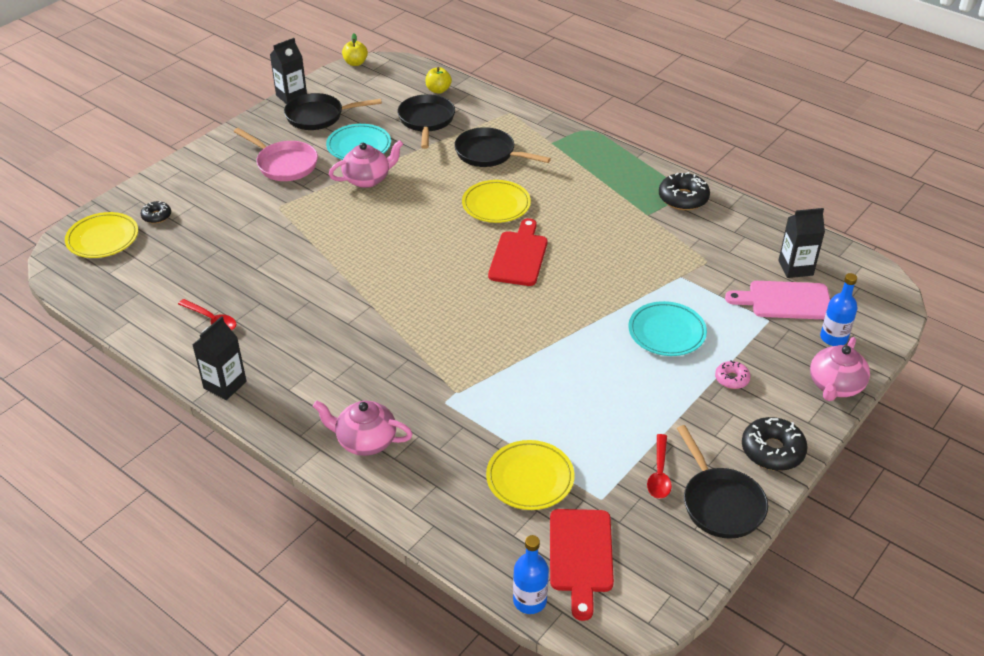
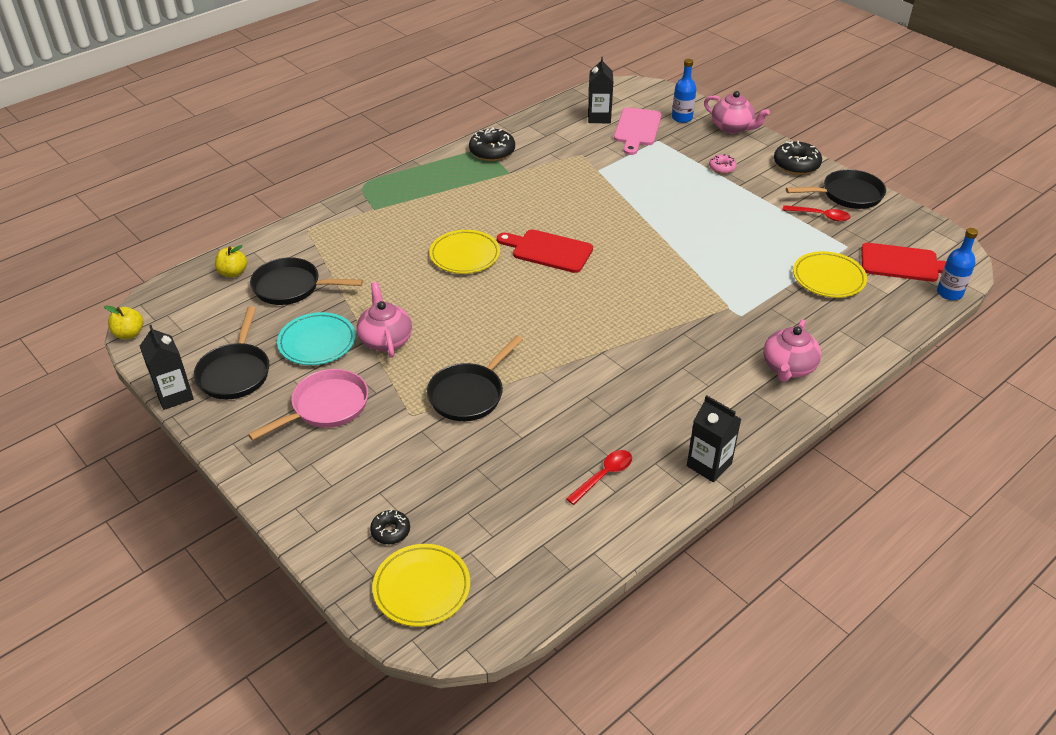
camera: 80 degrees left, 0 degrees up
(489, 154) = (375, 250): black pan -> black pan (469, 394)
(666, 332) = (665, 188): turquoise plate -> none

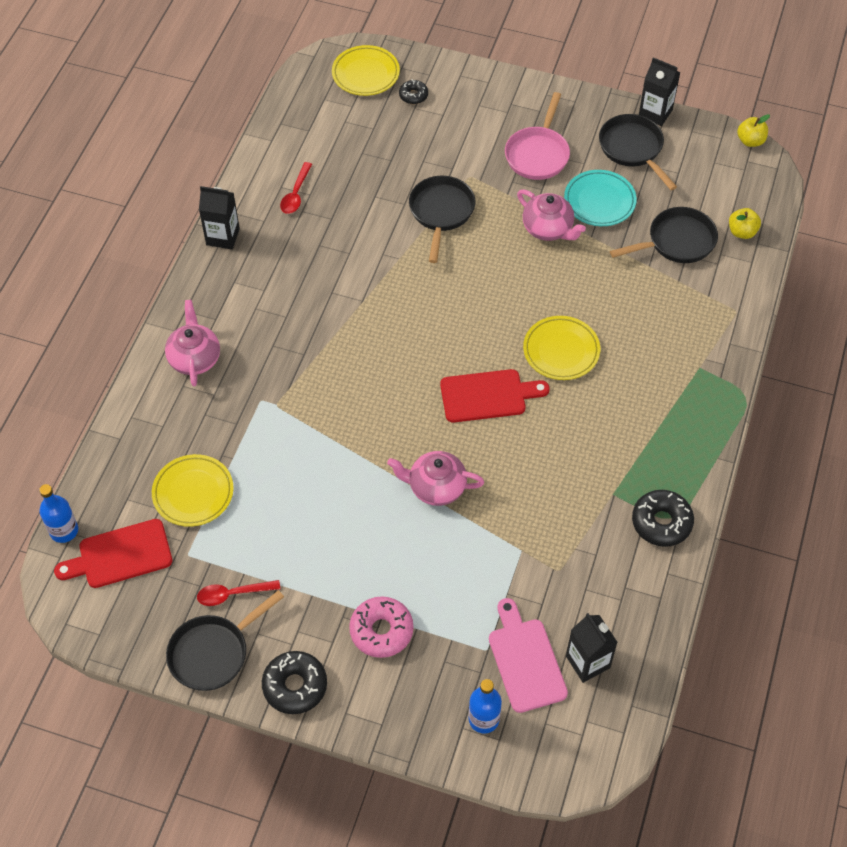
camera: 150 degrees right, 15 degrees up
(722, 168) = (381, 631): pink donut -> pink donut, size x1.73
(732, 127) = (408, 731): pink teapot -> pink teapot (436, 487)

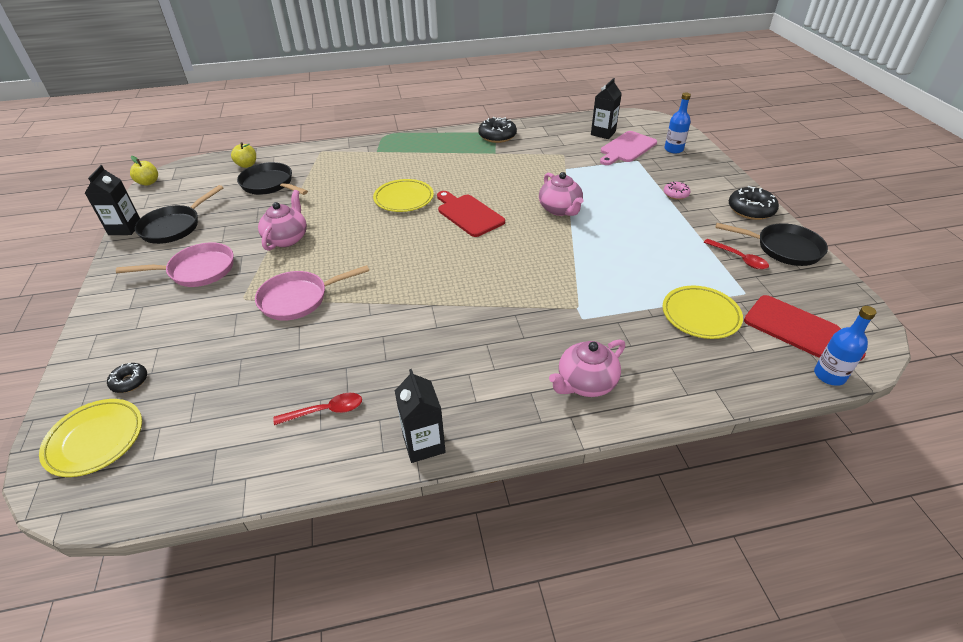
camera: 120 degrees left, 15 degrees down
(381, 631) = (676, 194): pink donut -> pink donut, size x0.58
(441, 212) = (298, 299): black pan -> pink pan
(599, 201) = (243, 225): turquoise plate -> none

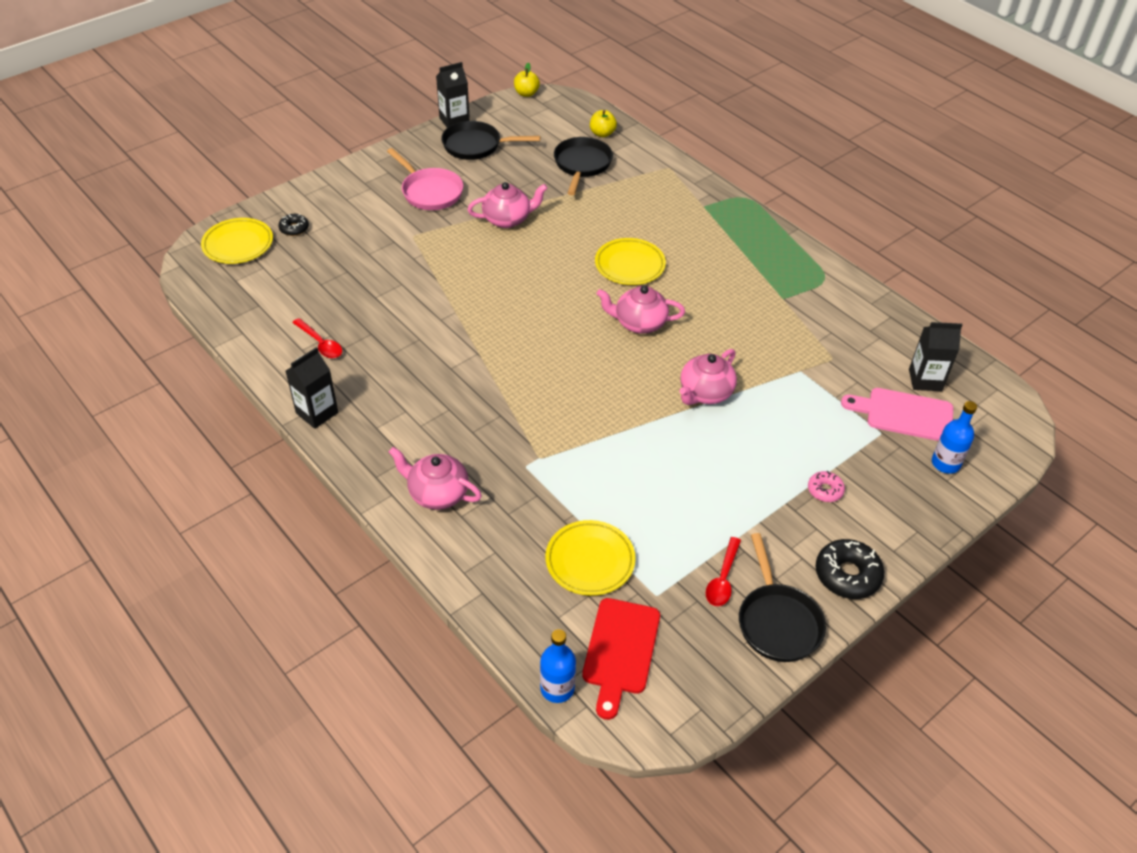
camera: 60 degrees right, 5 degrees up
(298, 299) = (432, 267): pink pan -> none
(468, 214) = (639, 323): red cutting board -> pink teapot
(497, 136) = (825, 286): black donut -> none

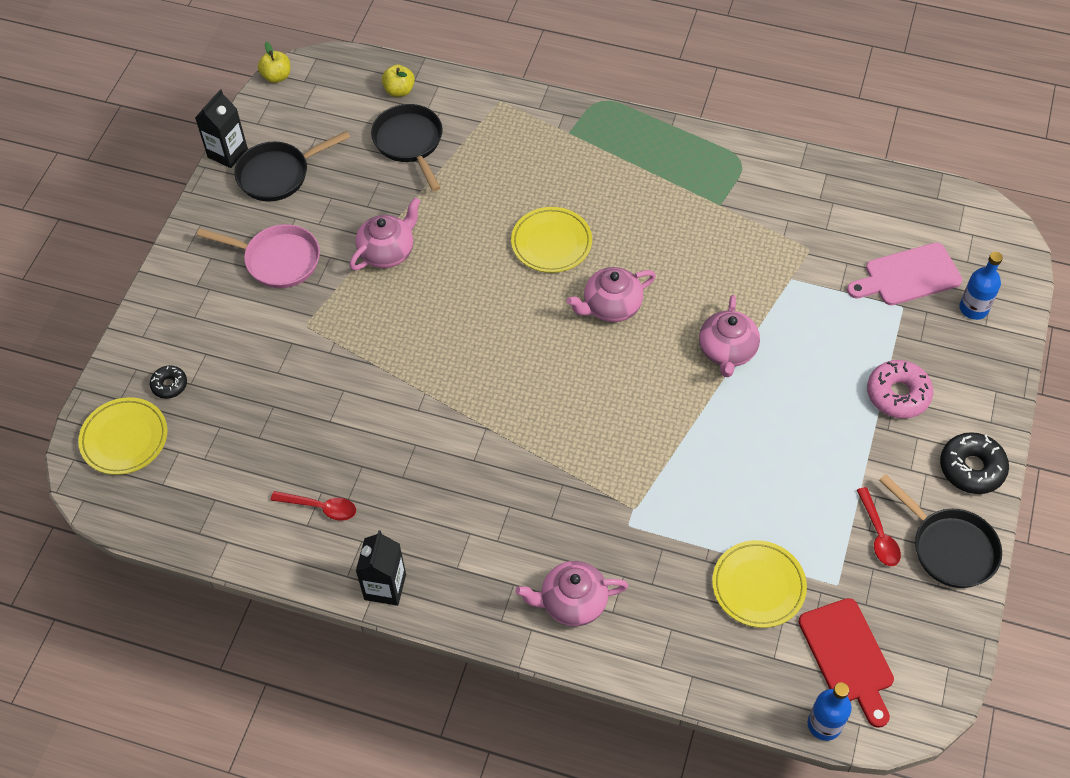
camera: 30 degrees left, 10 degrees up
(825, 490) = (898, 394): pink donut -> pink donut, size x1.73
(925, 380) = (901, 229): black carton -> none

